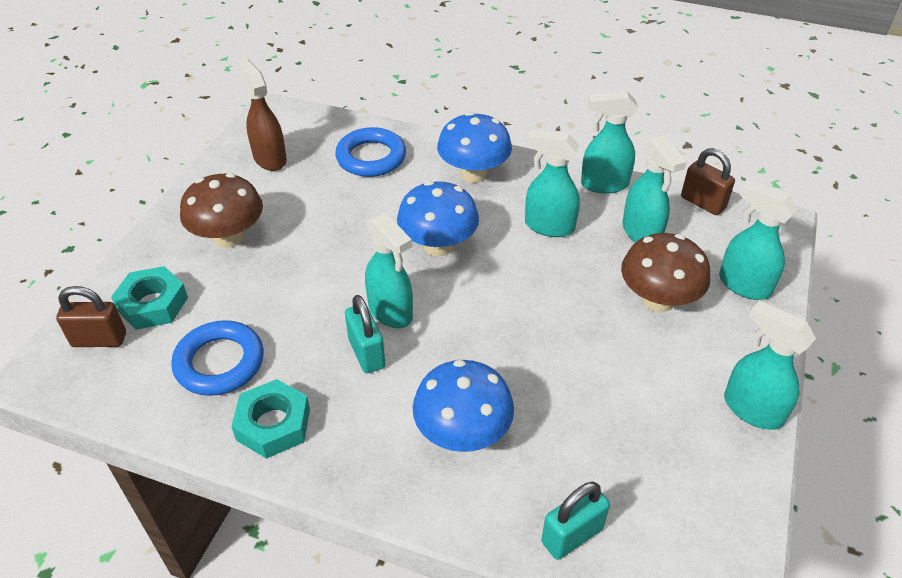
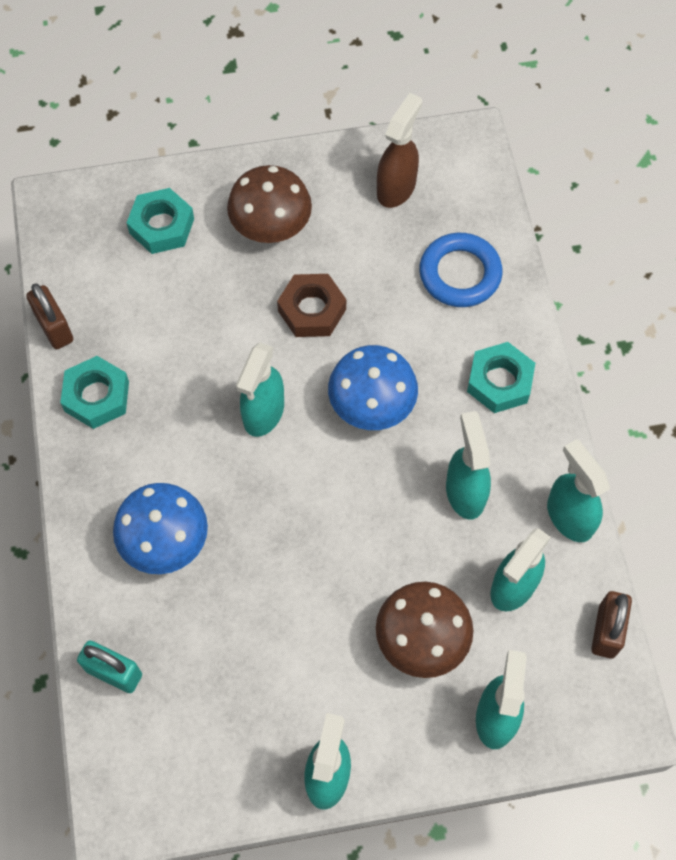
camera: 60 degrees right, 20 degrees up
(99, 340) = (104, 216): brown padlock -> brown padlock (54, 328)
(219, 362) = (132, 318): blue ring -> none
(325, 244) = (312, 310): none -> brown nut
(366, 353) = (206, 421): turquoise padlock -> none
(473, 174) = (499, 381): blue mushroom -> turquoise nut

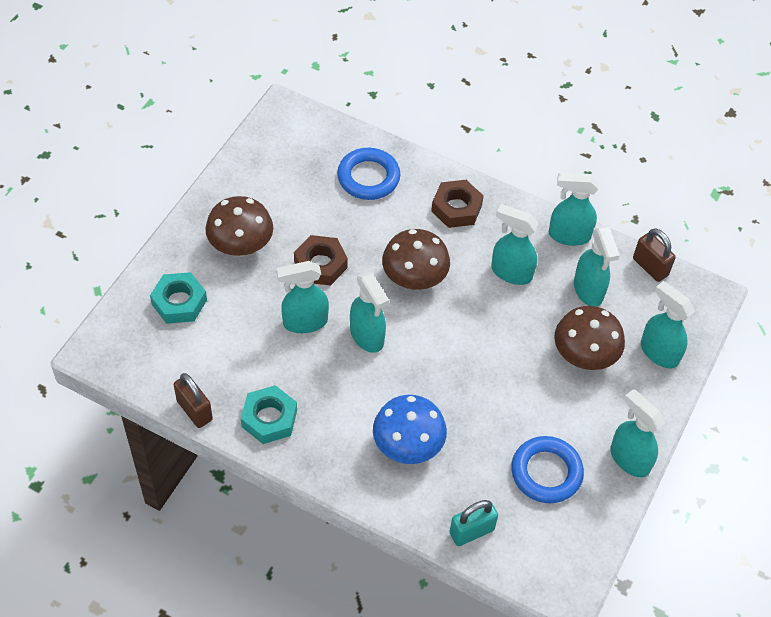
camera: 55 degrees left, 10 degrees down
(54, 328) = (194, 410): brown padlock -> brown padlock turned 45 degrees clockwise
(231, 346) = (304, 322): none -> turquoise spray bottle
(241, 699) = (546, 472): none -> blue ring
(372, 406) = (414, 279): blue mushroom -> brown mushroom
(396, 188) = (279, 166): brown spray bottle -> none
(499, 381) = (456, 208): turquoise nut -> brown nut

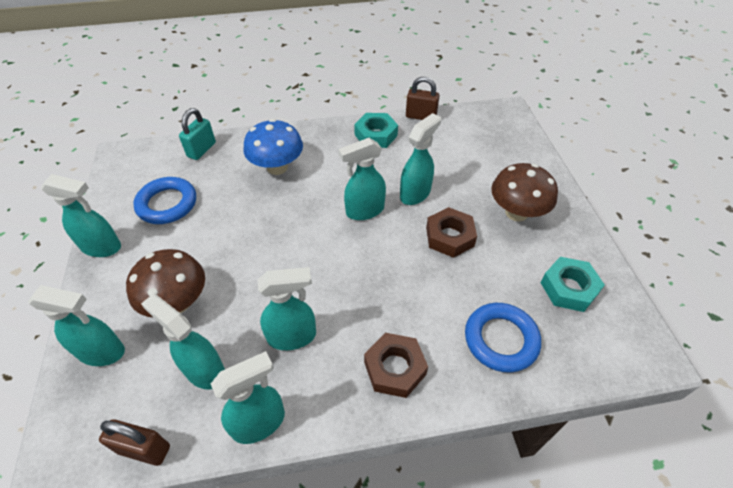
camera: 145 degrees right, 5 degrees down
(179, 302) = (503, 157): turquoise nut -> turquoise nut (569, 288)
(367, 336) = (364, 211): turquoise spray bottle -> turquoise spray bottle turned 45 degrees counterclockwise
(414, 279) = (370, 273): brown mushroom -> none

